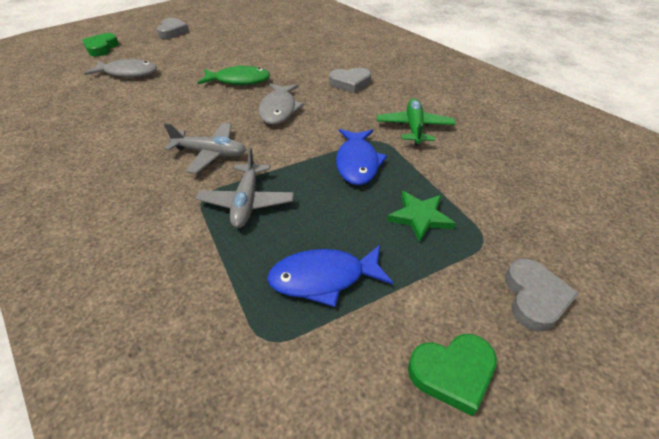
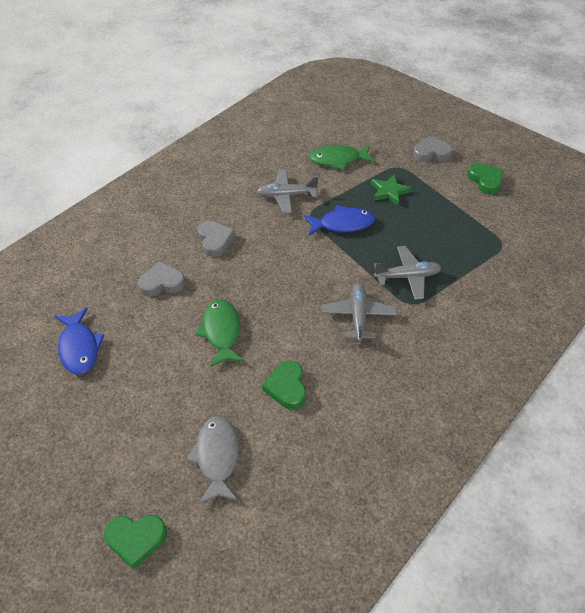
camera: 100 degrees left, 5 degrees up
(160, 104) = (287, 387): none -> green heart
(172, 31) = (69, 461): grey heart -> grey heart (162, 283)
(279, 110) = (276, 284): grey fish -> none
(323, 278) = (454, 228): blue fish -> blue fish (79, 347)
(414, 128) = (286, 196): green plane -> grey plane
(492, 177) = (338, 160): none -> green fish

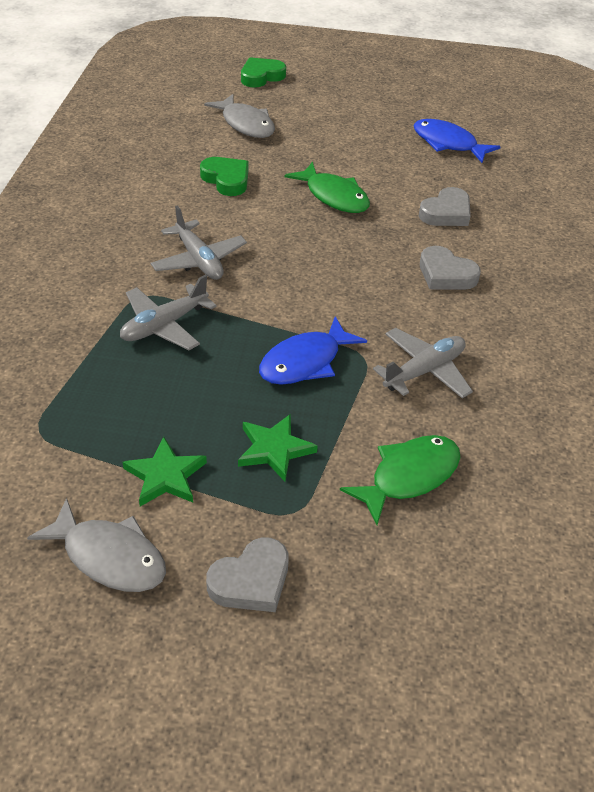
camera: 145 degrees right, 5 degrees down
(447, 200) = (165, 476): none -> green star
(485, 181) = (109, 557): green heart -> grey fish

